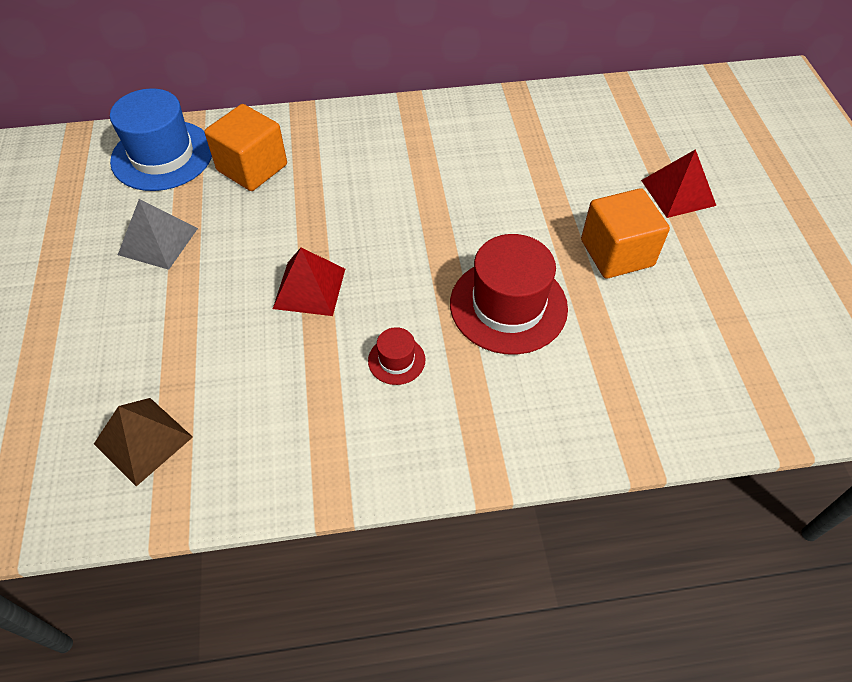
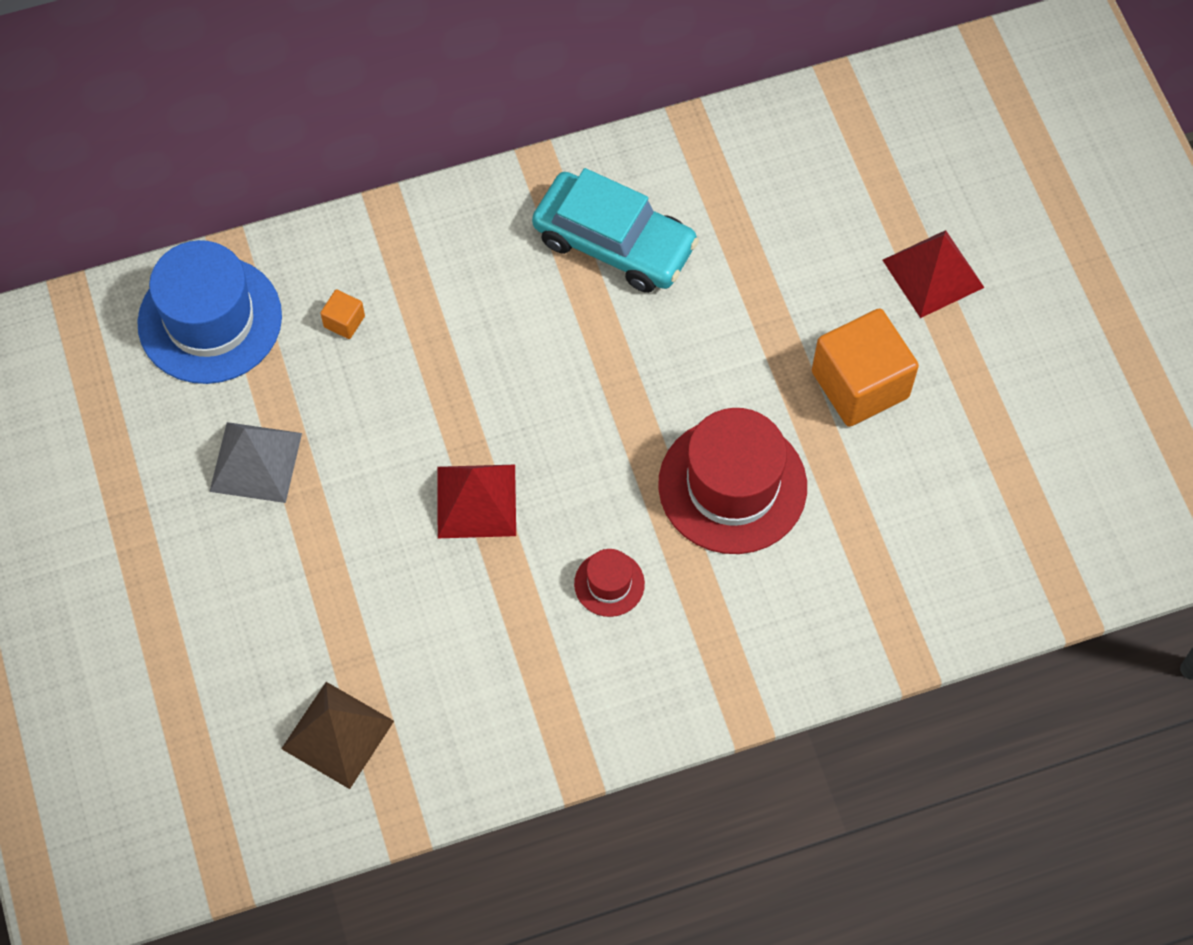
camera: 10 degrees left, 10 degrees up
(252, 168) = (344, 321): orange cube -> orange cube, size x0.43
(451, 147) = (614, 242): none -> turquoise car

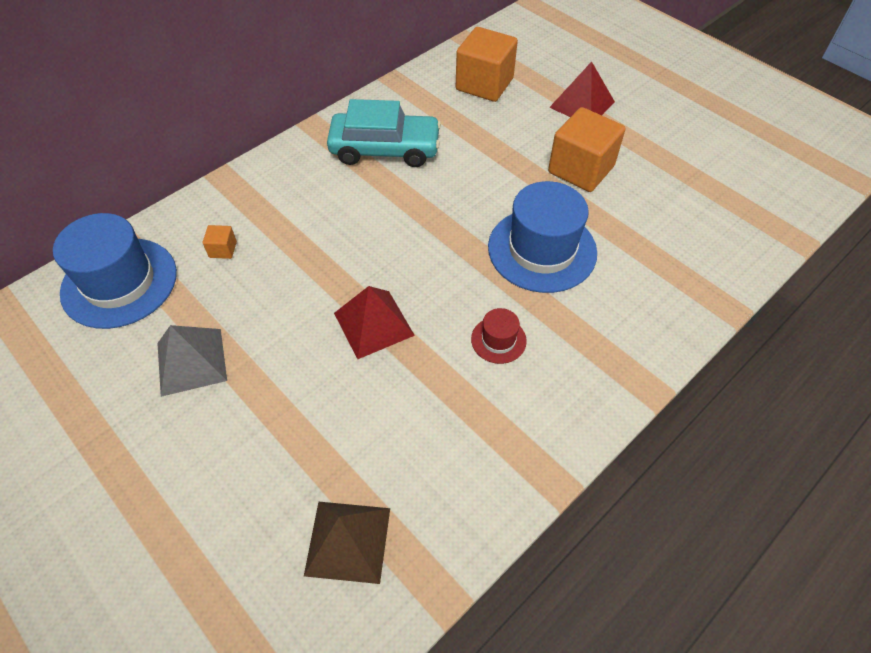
camera: 25 degrees left, 10 degrees down
(732, 485) = (542, 250): red hat -> blue hat
(813, 179) = (484, 84): none -> orange cube

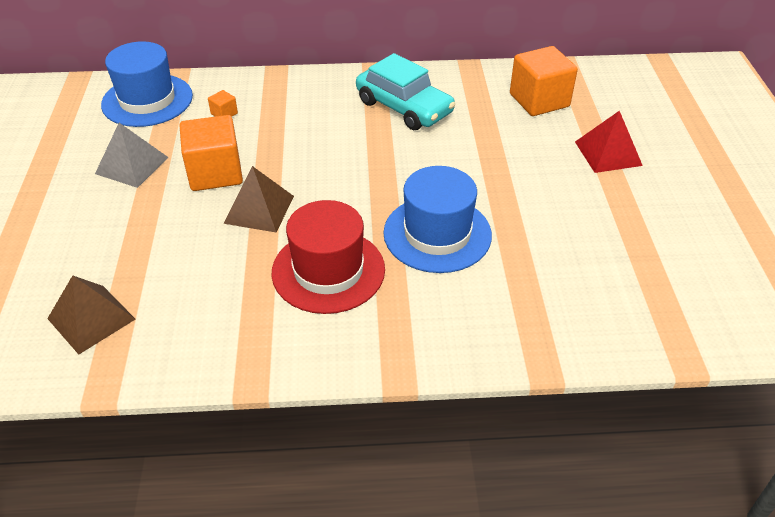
camera: 40 degrees right, 10 degrees down
(373, 324) = (259, 209): red pyramid -> brown pyramid
(498, 340) = (328, 271): red hat -> red hat, size x2.16
(581, 169) = (544, 198): orange cube -> orange cube (215, 173)

